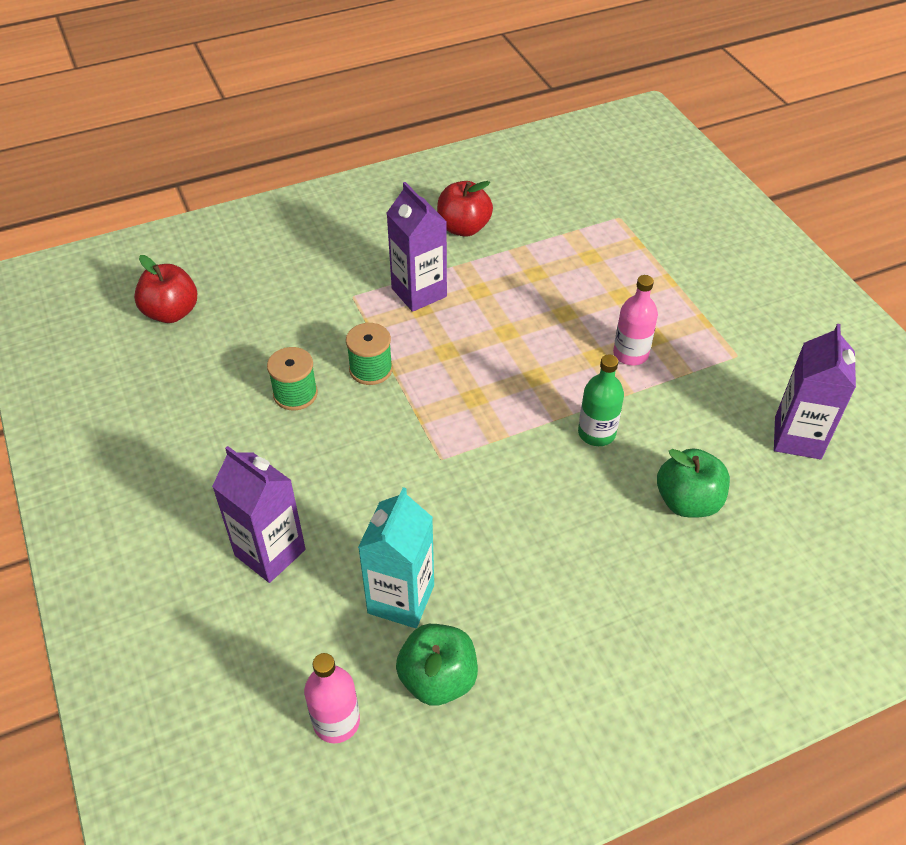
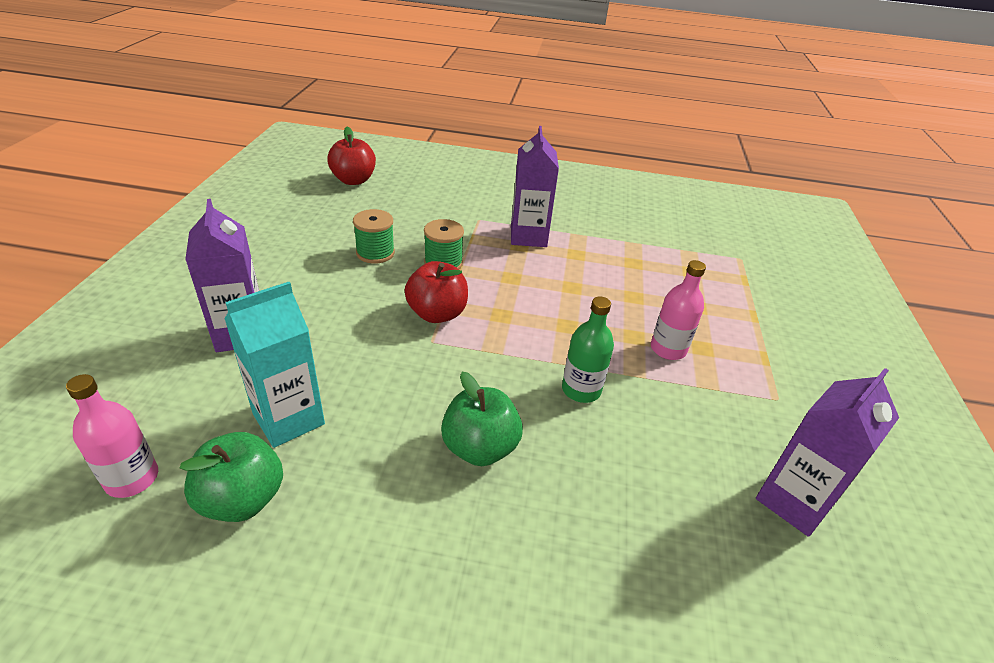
camera: 30 degrees right, 10 degrees down
(463, 228) = (602, 216): red apple -> red apple (437, 314)
(687, 501) = (620, 492): green apple -> green apple (480, 448)

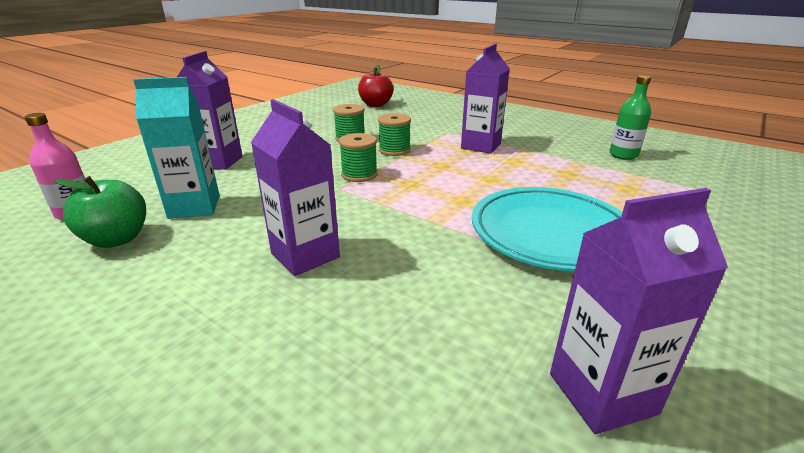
camera: 30 degrees right, 10 degrees down
(437, 314) = (359, 175): red apple -> green spool
(480, 448) = (305, 255): green apple -> purple carton
(581, 390) = (433, 241): green bottle -> green bottle (623, 155)
(668, 349) = (550, 234): pink bottle -> turquoise plate

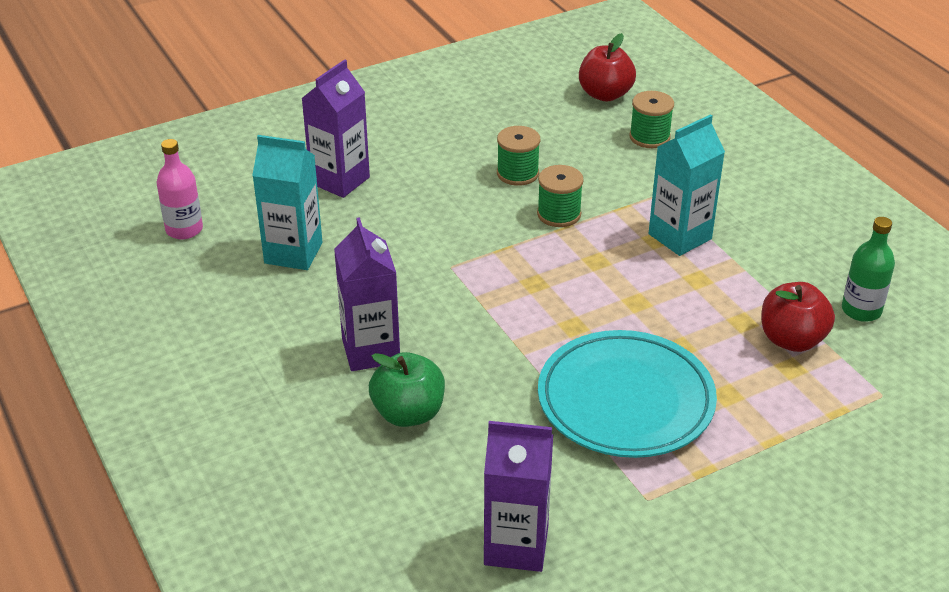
camera: 25 degrees right, 10 degrees up
(117, 239) = (216, 278): green apple -> green apple (408, 413)
(359, 175) = (486, 250): green spool -> green spool (649, 137)
(481, 146) = (680, 236): purple carton -> turquoise carton
(607, 175) = (791, 340): none -> red apple

